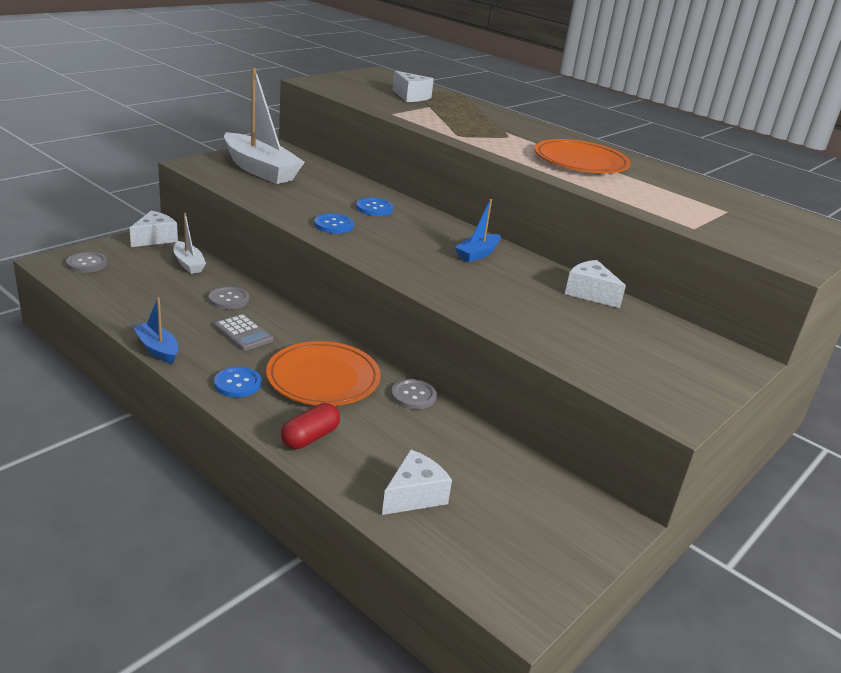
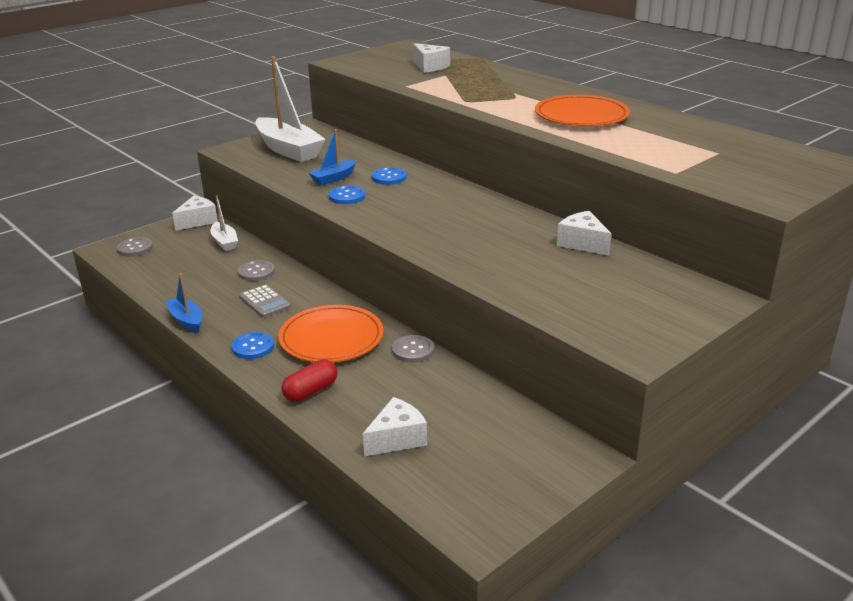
camera: 10 degrees right, 0 degrees up
(477, 254) = (479, 213): blue boat -> blue boat (334, 178)

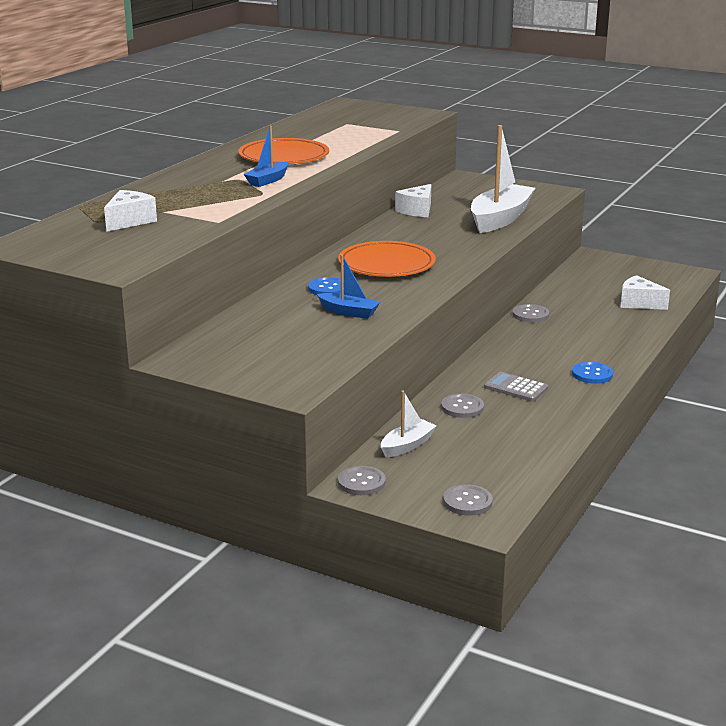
camera: 110 degrees left, 5 degrees down
(186, 320) = (584, 416): blue boat -> blue boat (268, 180)
(198, 221) = (361, 482): white cheese -> grey button
(265, 302) = (515, 388): grey calculator -> grey calculator turned 90 degrees counterclockwise
(289, 150) = (272, 353): white boat -> white boat (500, 219)
(311, 391) = (623, 339): red capsule -> none
(331, 338) = (545, 346): orange plate -> orange plate (386, 264)
(347, 196) = (392, 298): blue button -> none

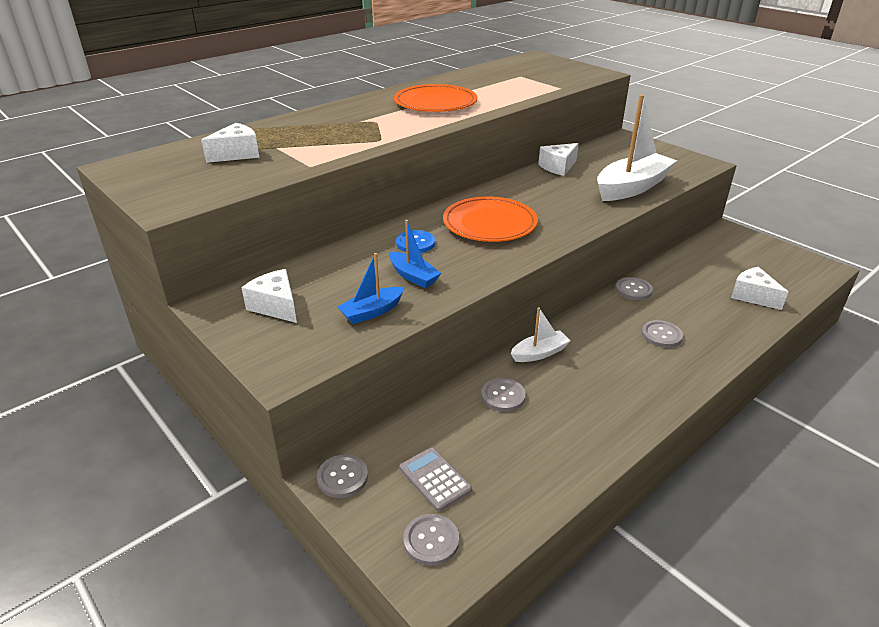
camera: 20 degrees right, 10 degrees up
(239, 351) = (276, 306): none -> white cheese
(268, 180) = (398, 126): blue boat -> blue boat (372, 312)
(407, 445) = (418, 436): white boat -> white boat (539, 353)
(515, 388) = (571, 382): grey calculator -> grey calculator (435, 479)
(574, 343) = (661, 335): none -> grey button
(592, 374) = (661, 381): blue button -> none

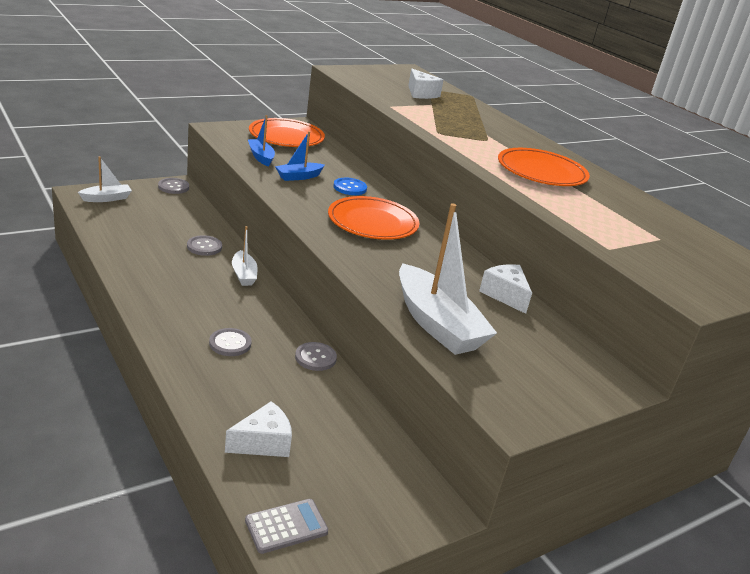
camera: 95 degrees right, 5 degrees down
(276, 306) = (286, 137): white cheese -> orange plate
(431, 540) = (106, 198): grey button -> white boat
(435, 479) = (148, 209): grey calculator -> grey calculator (286, 526)

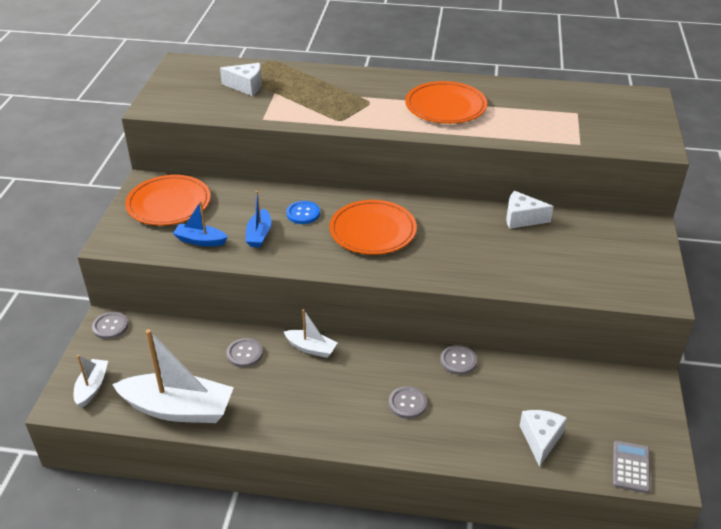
camera: 45 degrees left, 10 degrees up
(437, 324) = (539, 273): white boat -> white boat (178, 409)

